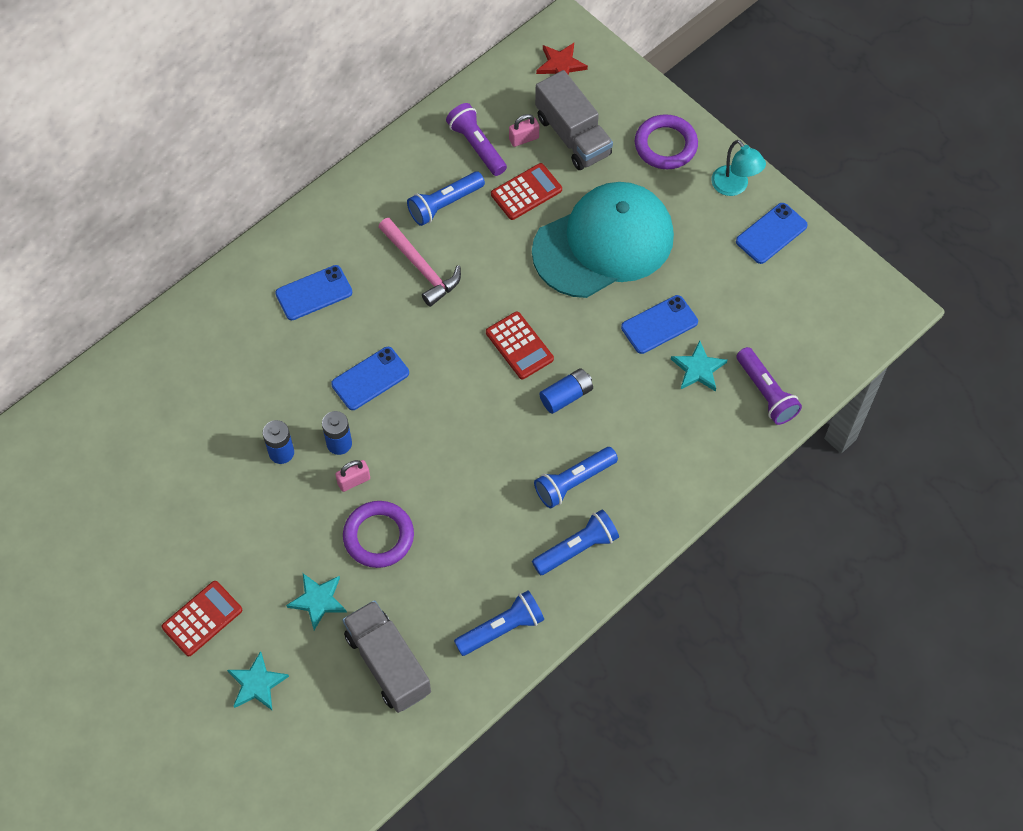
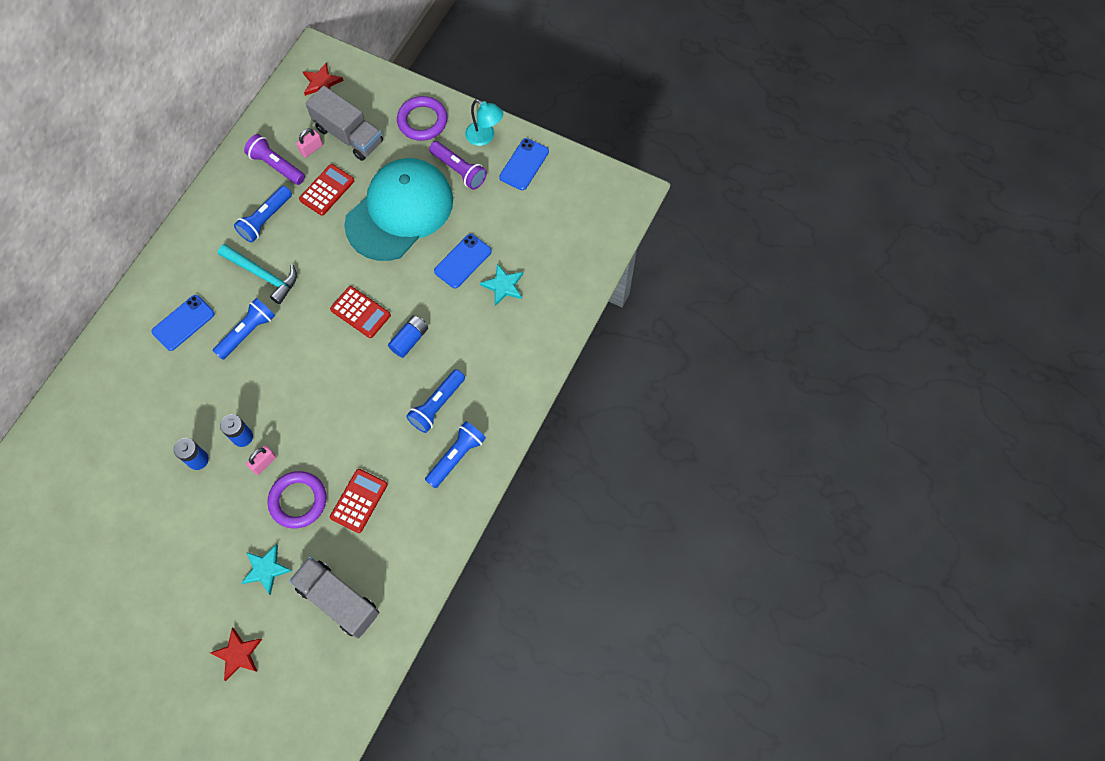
camera: 20 degrees left, 5 degrees up
(202, 618) = (176, 617): red calculator -> red calculator (359, 501)
(257, 683) = (238, 654): turquoise star -> red star
(370, 378) = (251, 376): blue phone -> none
(421, 267) = (263, 275): pink hammer -> turquoise hammer
(502, 629) = (419, 540): blue flashlight -> blue flashlight (248, 332)
(766, 393) = (560, 288): purple flashlight -> purple flashlight (459, 170)

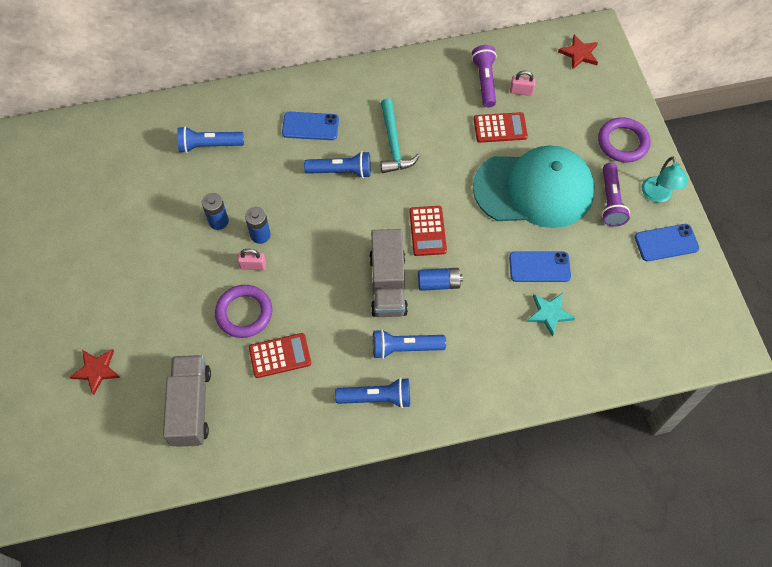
camera: 50 degrees right, 5 degrees down
(265, 219) = (437, 109): blue flashlight -> blue flashlight (209, 145)
(266, 569) = (174, 335): turquoise star -> none
(349, 135) = (558, 105): grey truck -> grey truck (388, 284)

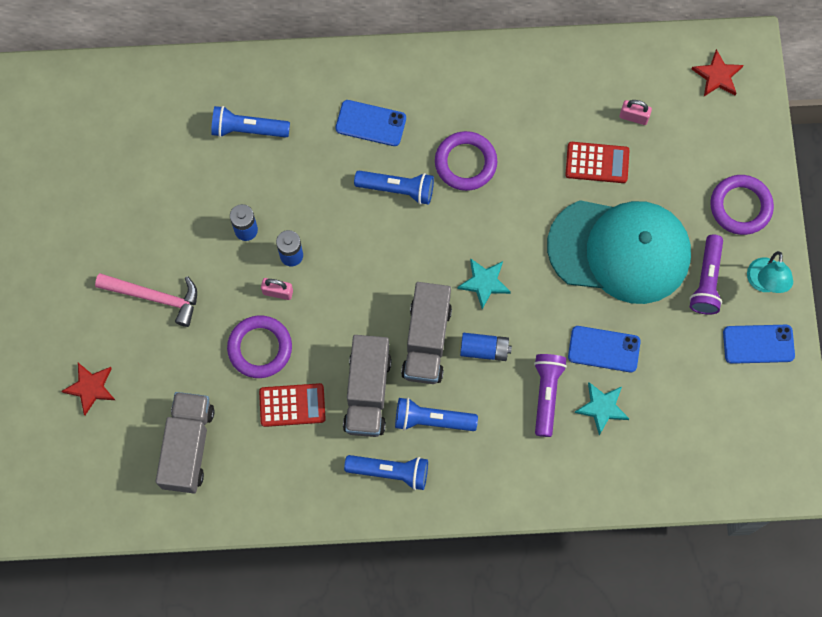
camera: 10 degrees right, 10 degrees up
(146, 286) = (155, 297): none -> pink hammer
(344, 334) = (367, 392): none -> grey truck
(393, 144) = (465, 163): turquoise hammer -> purple ring
(427, 231) = (484, 283): red calculator -> turquoise star
(485, 81) = (592, 95): purple flashlight -> purple flashlight (546, 394)

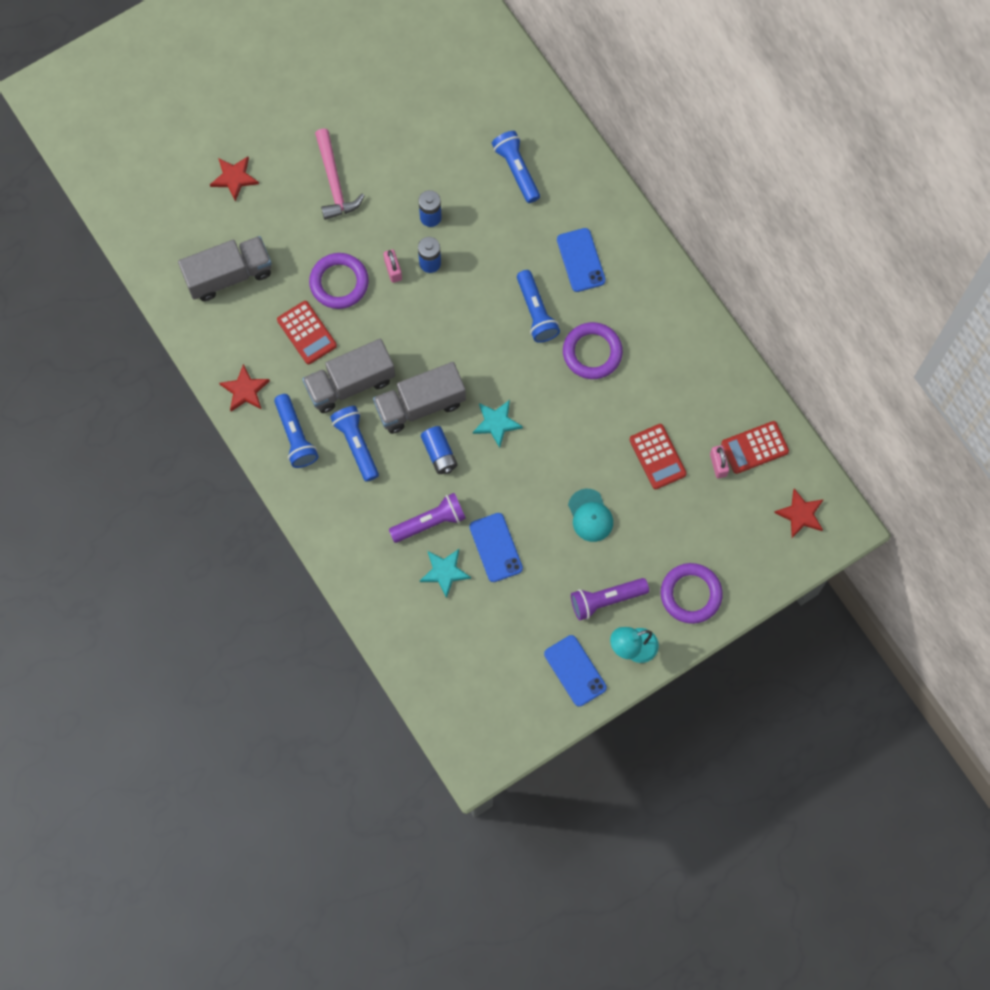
camera: 60 degrees right, 0 degrees up
(315, 494) = (245, 390): none -> red star
(619, 250) = (590, 515): turquoise cap -> turquoise cap, size x0.40
(635, 78) = (754, 447): none -> red calculator

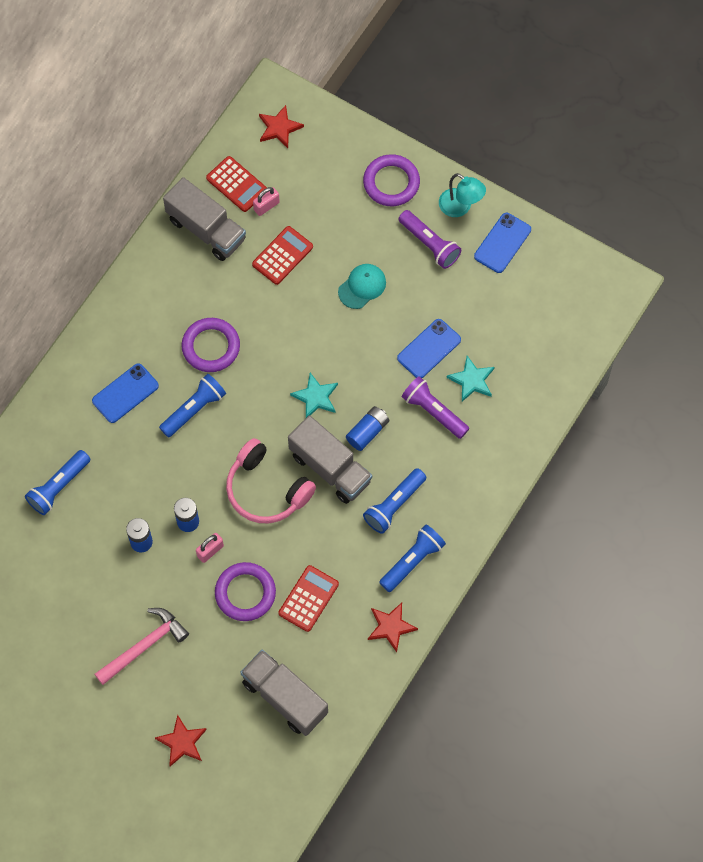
camera: 115 degrees left, 5 degrees down
(350, 383) = (339, 537): grey truck -> grey truck (206, 229)
(427, 341) = (266, 489): none -> pink headphones

